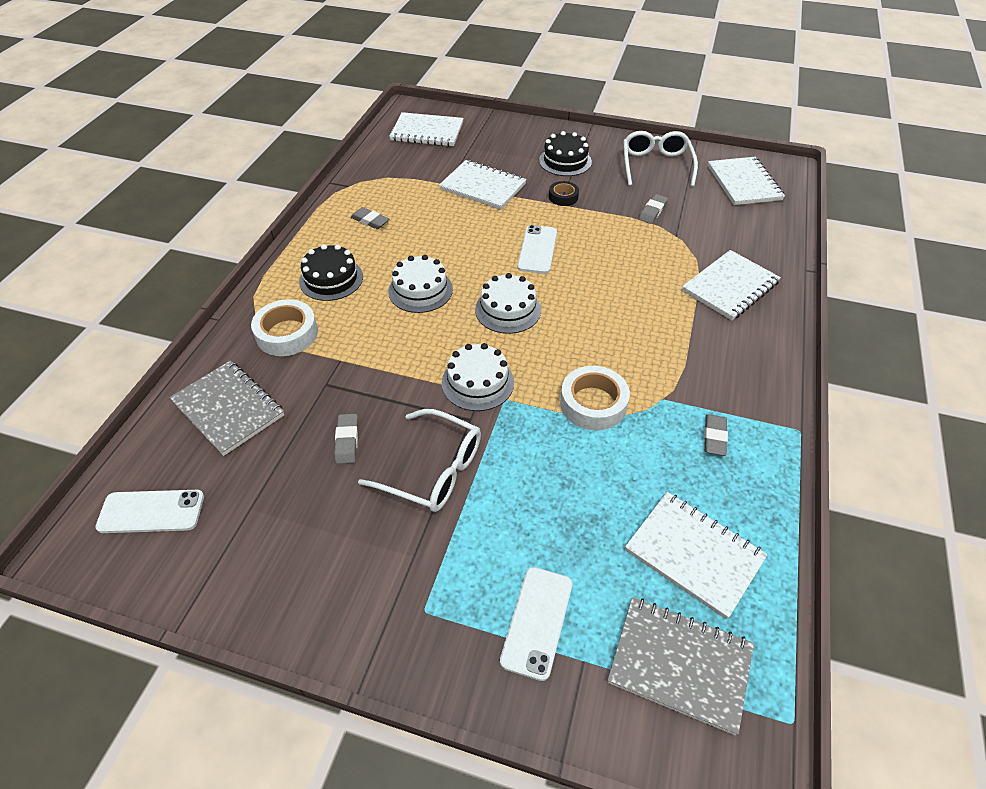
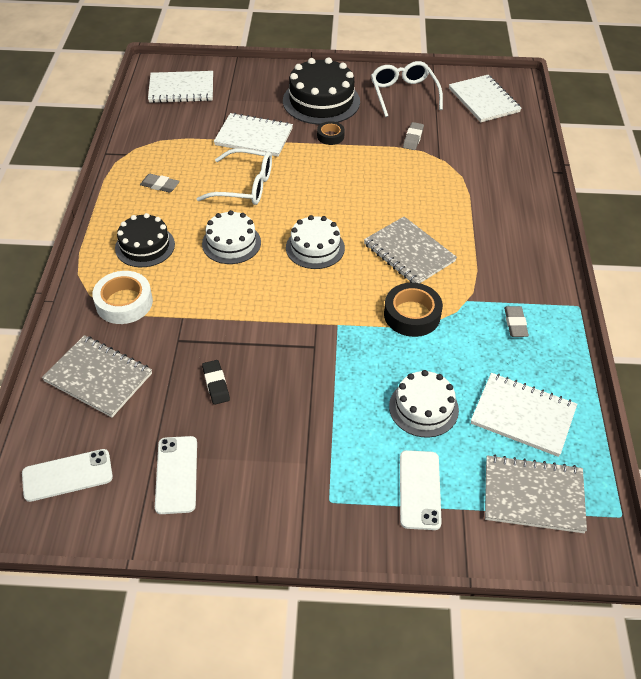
camera: 15 degrees left, 0 degrees up
(347, 441) = (216, 384): grey eraser -> black eraser
(433, 470) = (298, 393): white glasses -> white glasses (245, 186)
(477, 382) = (310, 315): white cake -> white cake (423, 408)
(537, 249) = (323, 189): white phone -> white phone (176, 474)
(565, 161) = (321, 101): black cake -> black cake, size x1.57
(593, 403) = (412, 315): white tape -> black tape
(611, 333) = (409, 253): none -> grey notebook
(730, 287) = (495, 197): white notebook -> none

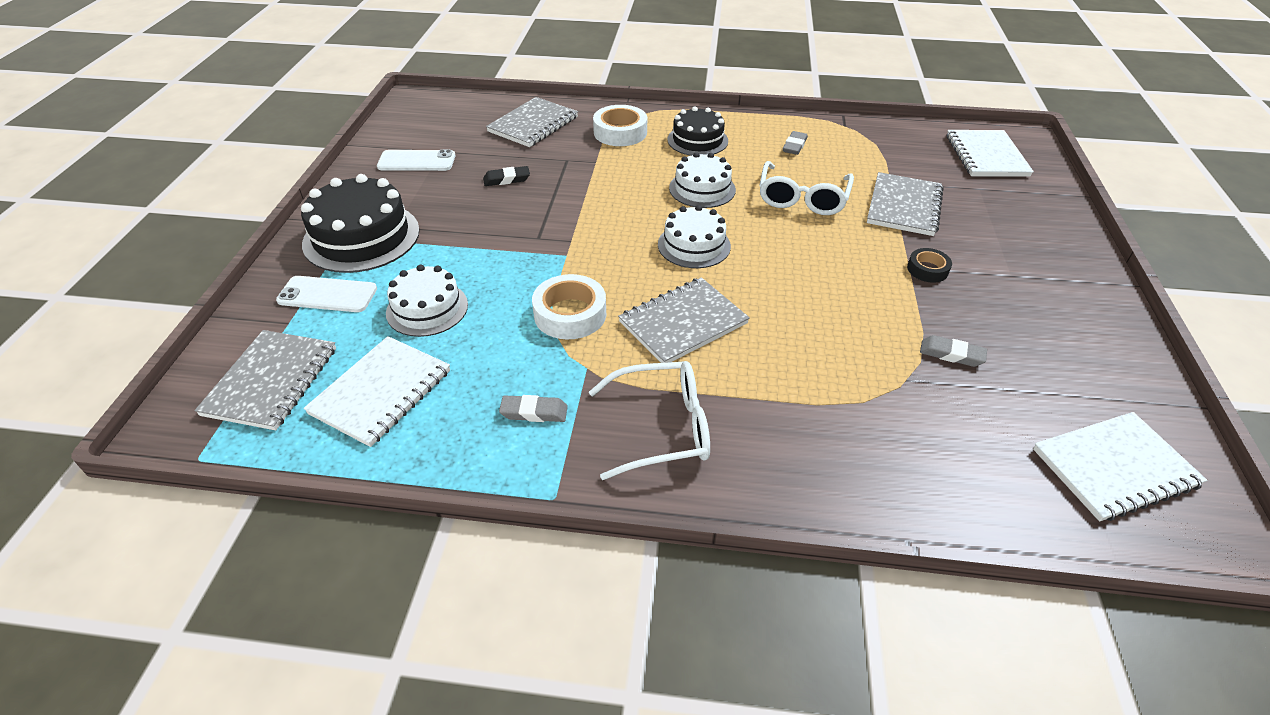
camera: 95 degrees right, 5 degrees down
(67, 475) = (439, 117): white phone -> none
(254, 137) = (903, 206): white notebook -> grey notebook
(321, 101) = (1013, 265): black cake -> black cake (361, 237)
(403, 94) = (1079, 356): white glasses -> white glasses (662, 428)
(412, 315) = (570, 314): black tape -> white tape

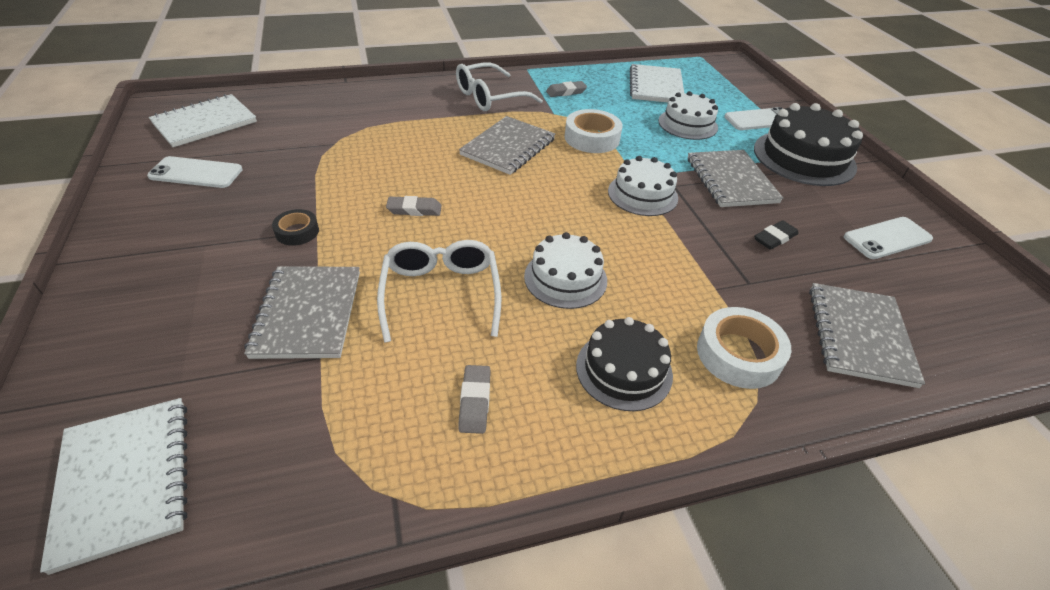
camera: 155 degrees right, 0 degrees up
(271, 381) = (717, 81): grey notebook -> grey notebook (731, 180)
(694, 245) = (535, 208): white cake -> white cake (642, 194)
(951, 354) = (295, 164): grey eraser -> grey eraser (414, 210)
(1070, 366) = (196, 173): none -> white phone

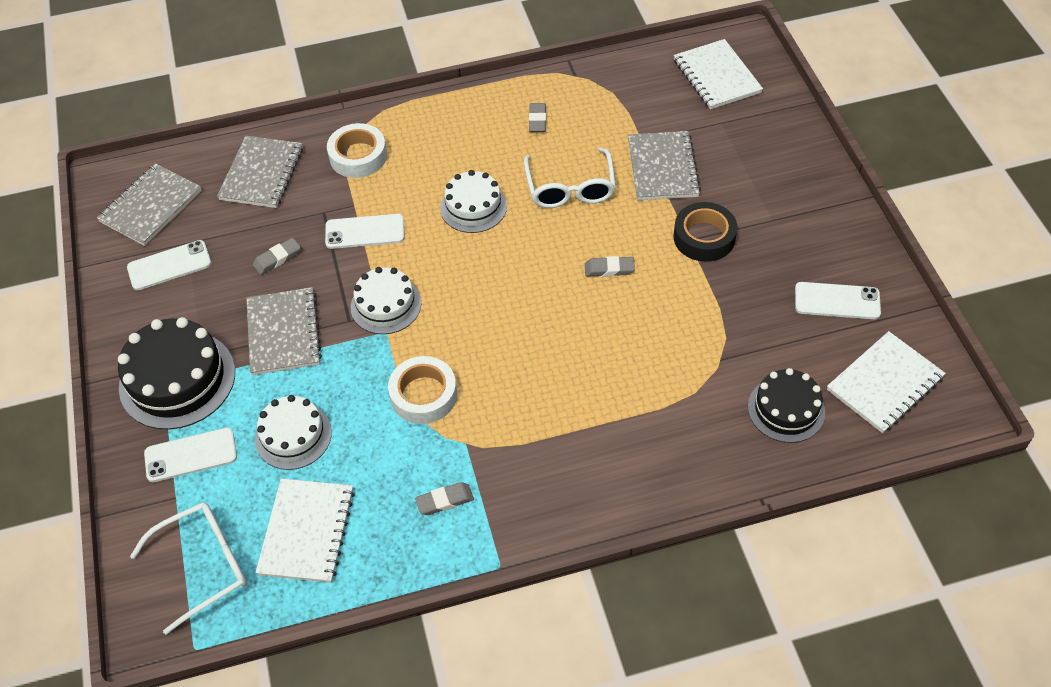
camera: 175 degrees left, 10 degrees up
(297, 232) = (704, 237): black tape -> black tape, size x1.70
(489, 97) = (552, 475): white glasses -> white glasses (204, 566)
(508, 147) = (524, 369): grey notebook -> grey notebook (151, 206)
(624, 370) = (441, 142): black cake -> black cake (786, 409)
(689, 258) = (365, 232): none -> white phone
(774, 238) = (277, 258): black eraser -> grey eraser

